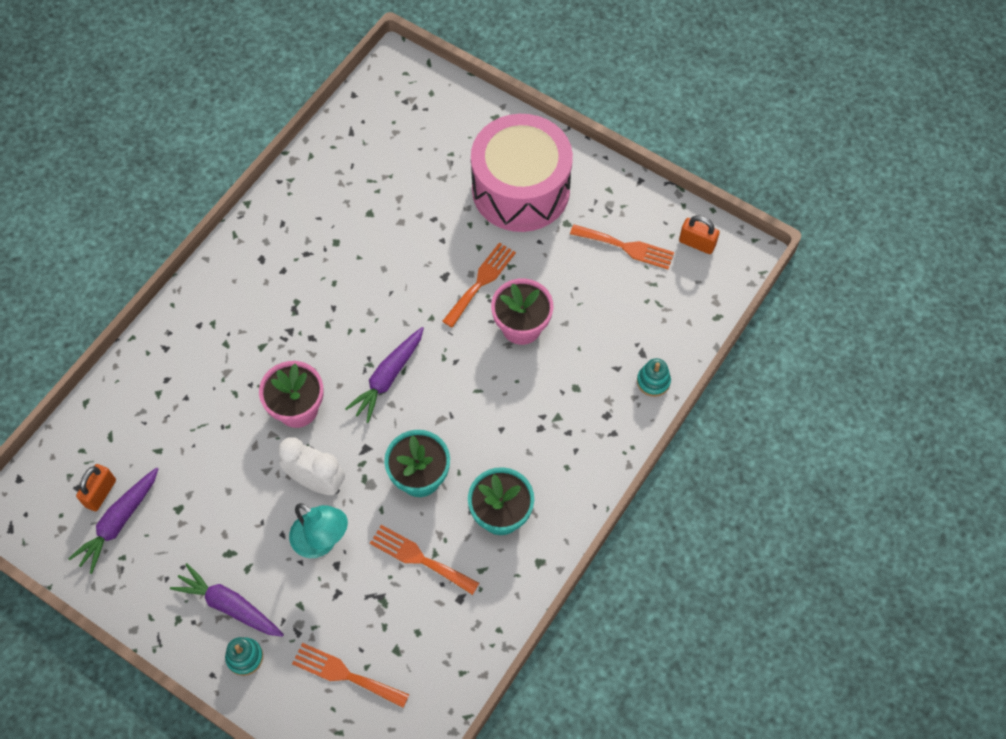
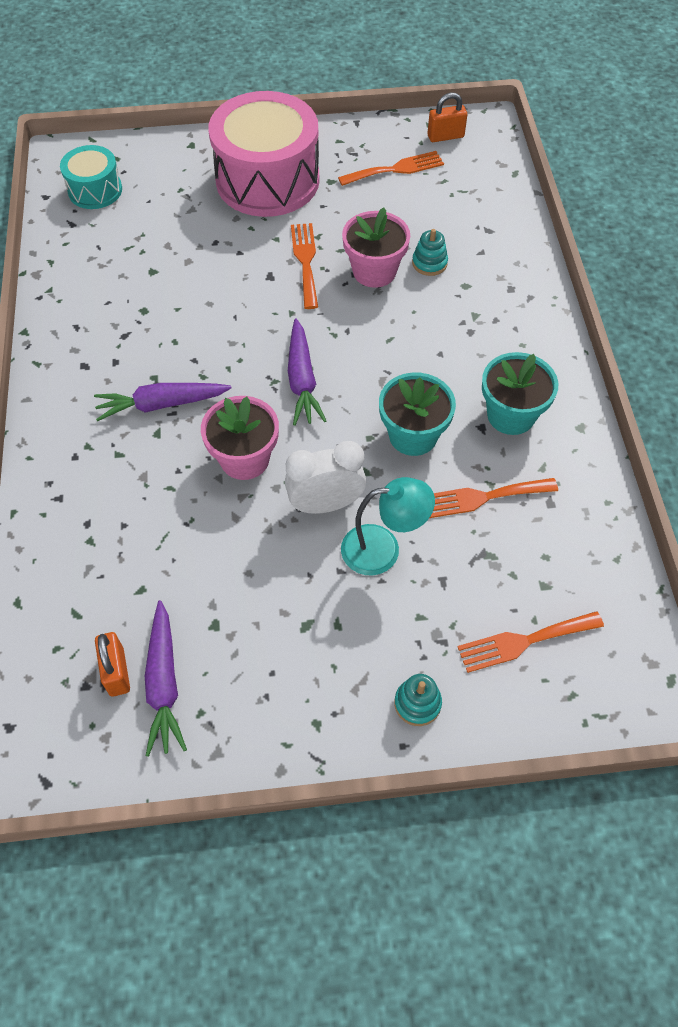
camera: 40 degrees left, 5 degrees down
(229, 606) = (355, 670): purple carrot -> purple carrot (161, 404)
(391, 113) = (95, 190): none -> turquoise drum
(653, 381) = (518, 243): turquoise stacking toy -> turquoise stacking toy (429, 263)

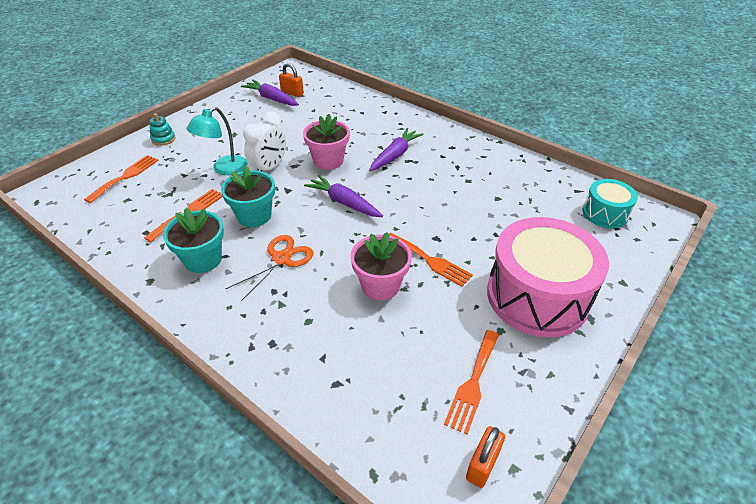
camera: 135 degrees right, 15 degrees down
(429, 263) = (351, 319): turquoise stacking toy -> none
(434, 359) = (281, 259): none -> orange scissors

